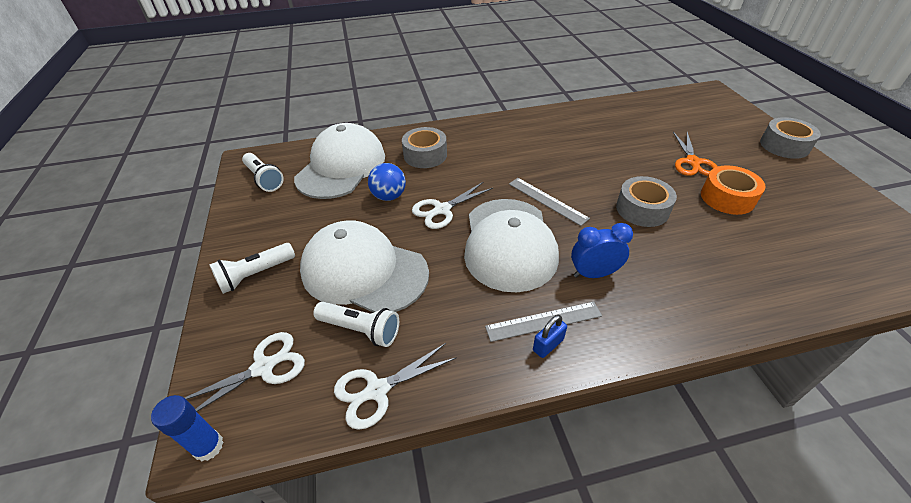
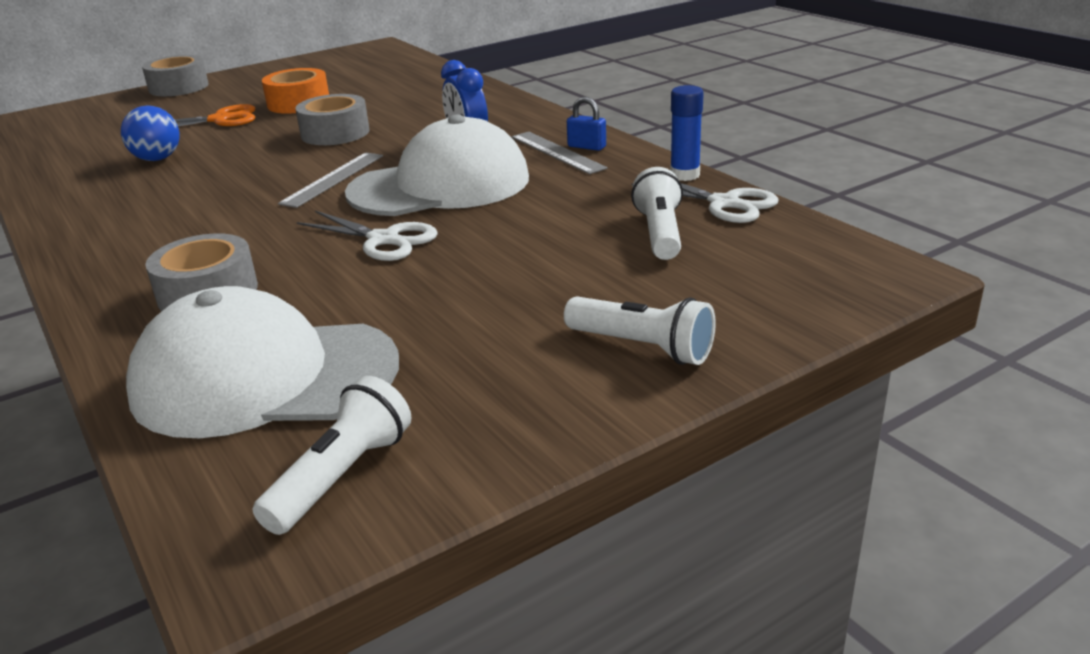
camera: 110 degrees left, 15 degrees down
(208, 446) = (897, 265): blue glue stick -> blue glue stick (684, 175)
(263, 367) = (778, 273): white scissors -> none
(364, 271) = (560, 260): white cap -> none
(389, 196) = (362, 292): blue ball -> blue ball (157, 159)

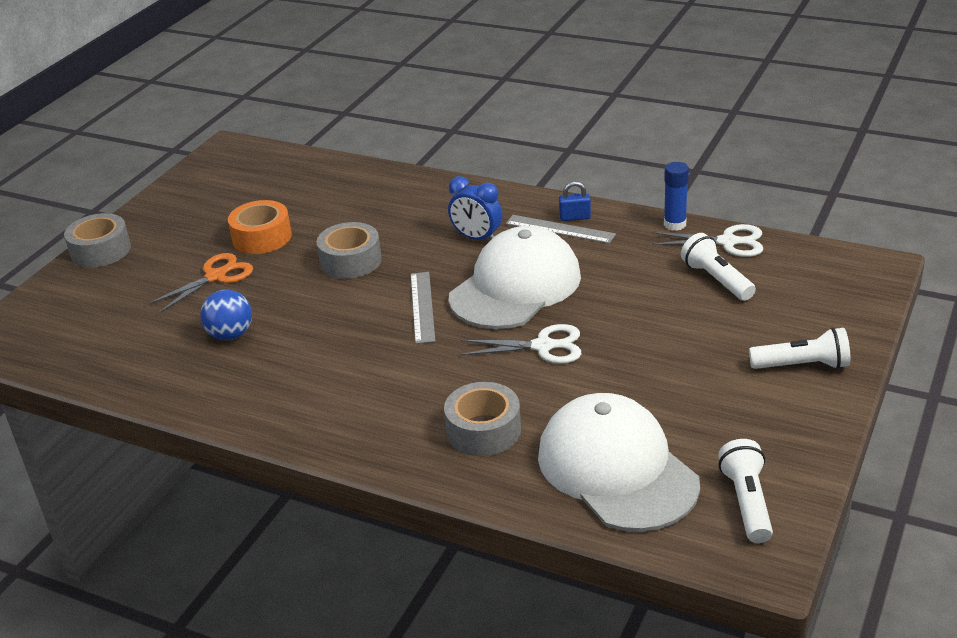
camera: 30 degrees left, 5 degrees up
(264, 377) = (617, 469): white cap -> white cap turned 90 degrees clockwise

